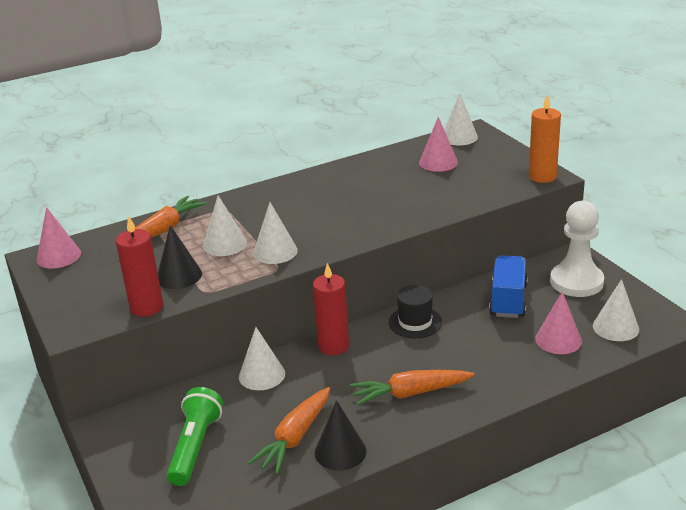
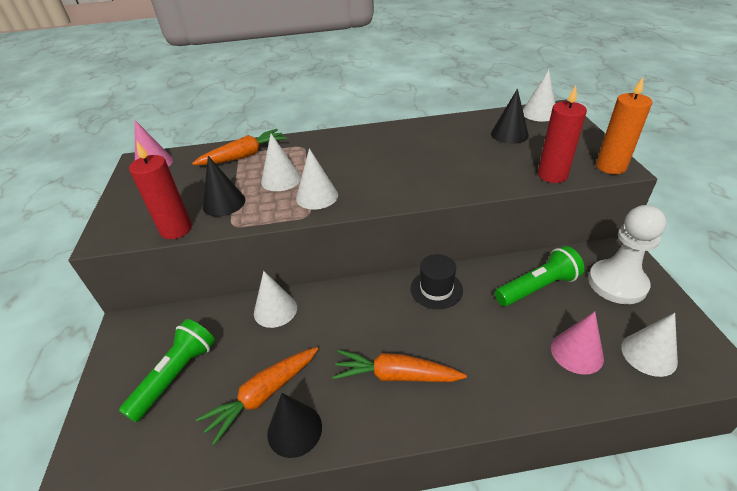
camera: 20 degrees right, 10 degrees up
(333, 346) = (351, 296): red candle -> red candle (552, 175)
(438, 162) = (509, 134): pink cone -> black cone
(508, 300) = (537, 287): blue truck -> green flashlight

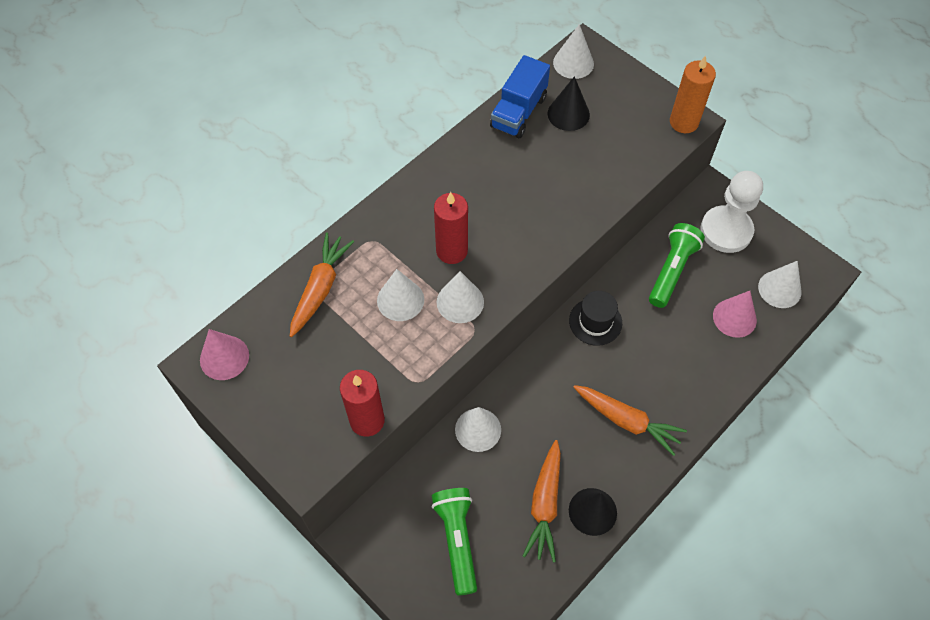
camera: 40 degrees left, 20 degrees up
(224, 203) = (376, 363): black cone -> none
(396, 375) = (627, 421): orange carrot -> orange carrot turned 120 degrees counterclockwise
(471, 123) = (518, 112): none -> blue truck
(552, 175) = (644, 159): red candle -> red candle (452, 251)

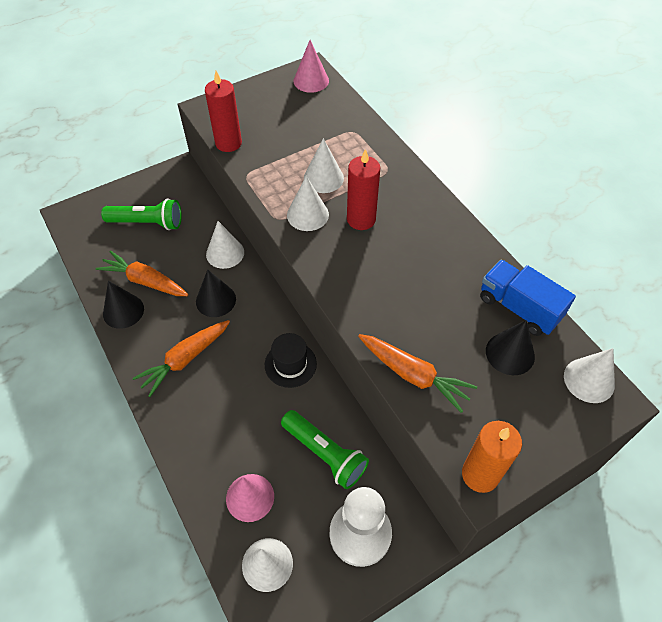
camera: 105 degrees right, 5 degrees down
(320, 288) = (351, 134): orange carrot -> orange carrot (413, 375)
(545, 417) = (216, 300): none -> black cone

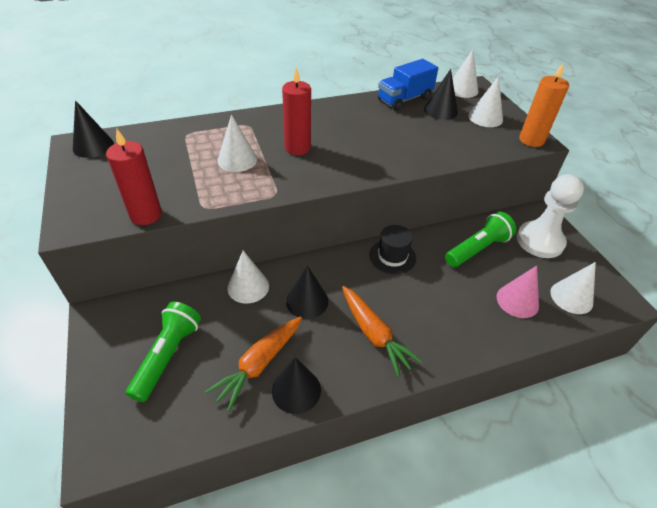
camera: 80 degrees left, 10 degrees down
(307, 214) = (278, 175): white cone -> white cone (485, 118)
(311, 80) = (93, 146): pink cone -> black cone
(413, 375) = (456, 151): orange carrot -> none

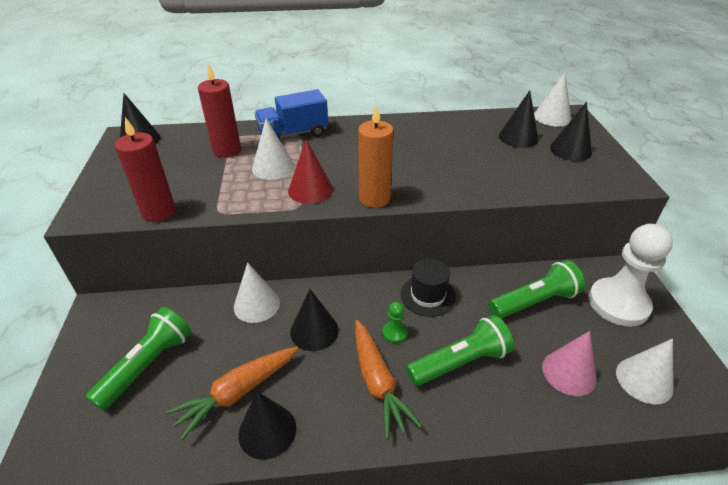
camera: 15 degrees right, 5 degrees down
(280, 177) = (310, 190): none -> red cone
(297, 148) = (341, 162): red candle -> red candle (227, 151)
(375, 292) = (394, 333): none -> green pawn
(404, 99) = (479, 122): blue truck -> blue truck (293, 134)
(434, 307) = (460, 362): none -> green flashlight
(485, 118) = (570, 150): white cone -> black cone
(531, 140) = (621, 180): orange candle -> orange candle (374, 198)

